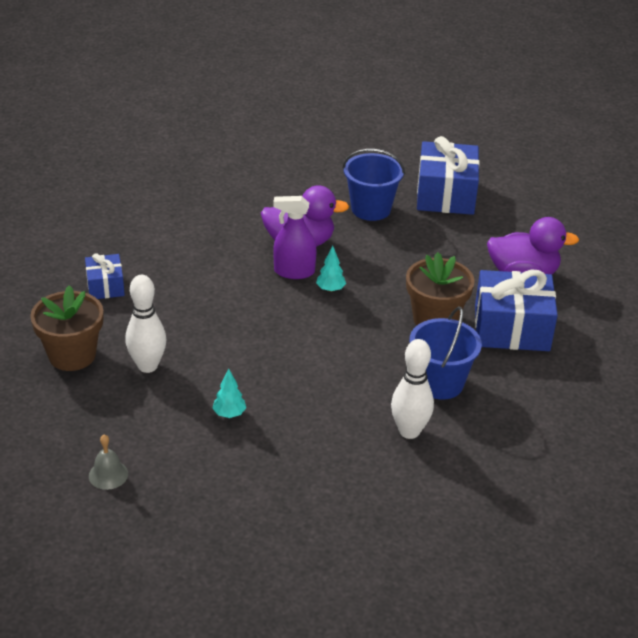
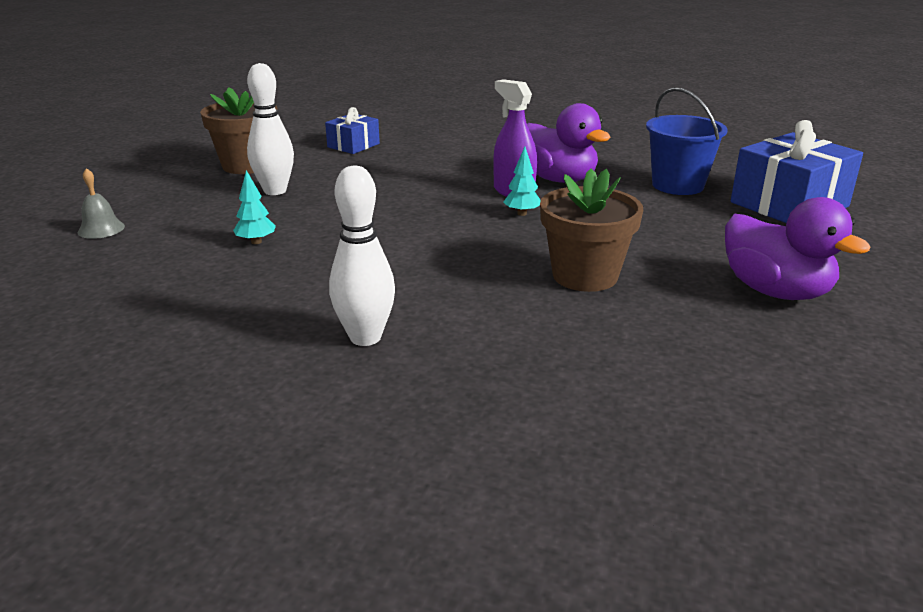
camera: 50 degrees right, 10 degrees down
(440, 383) = (482, 321): blue bucket -> none
(511, 328) = (667, 324): blue gift -> none

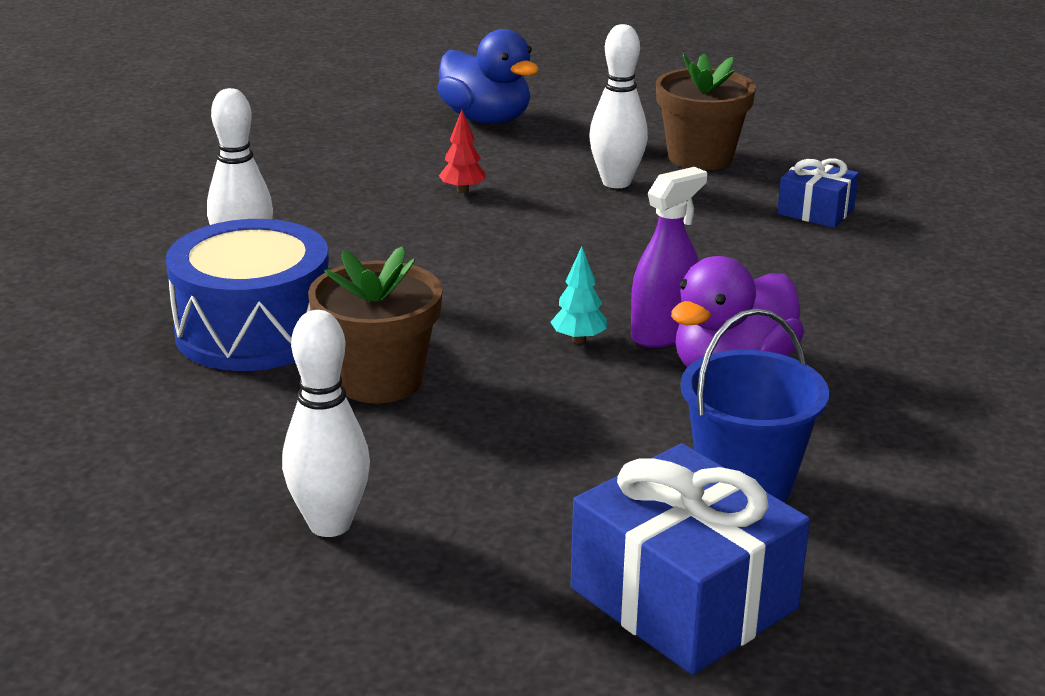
camera: 85 degrees right, 0 degrees up
(101, 229) = (486, 119): grey bell -> blue duck
(256, 242) = (462, 190): turquoise tree -> red tree
(507, 327) = (254, 331): none -> blue drum
(775, 291) = (330, 524): purple duck -> white bowling pin

